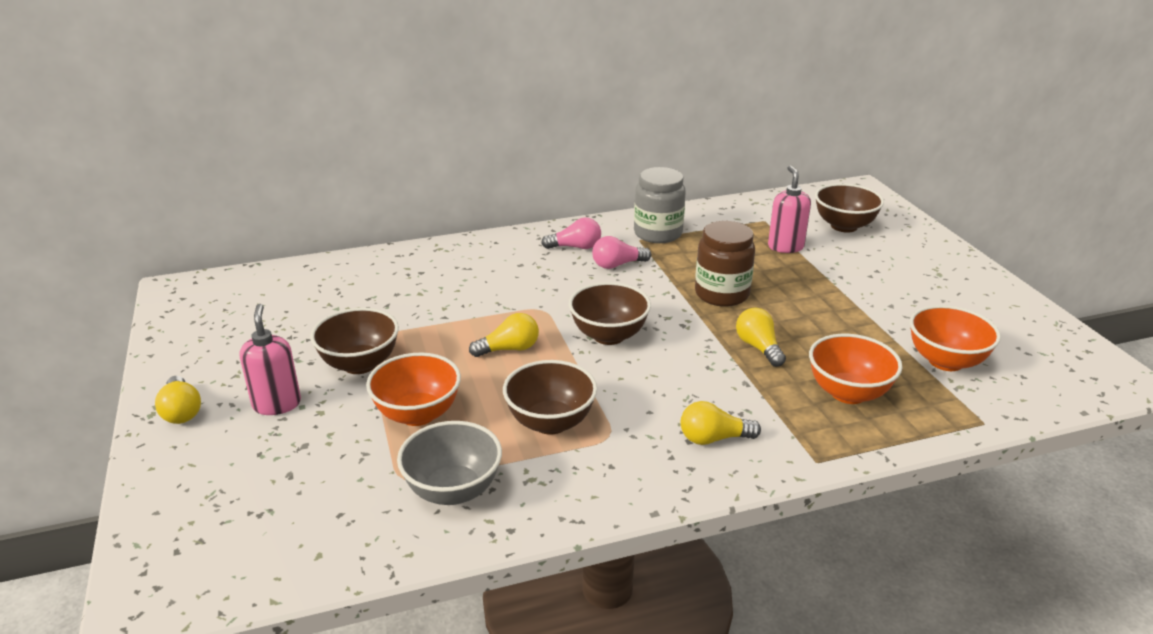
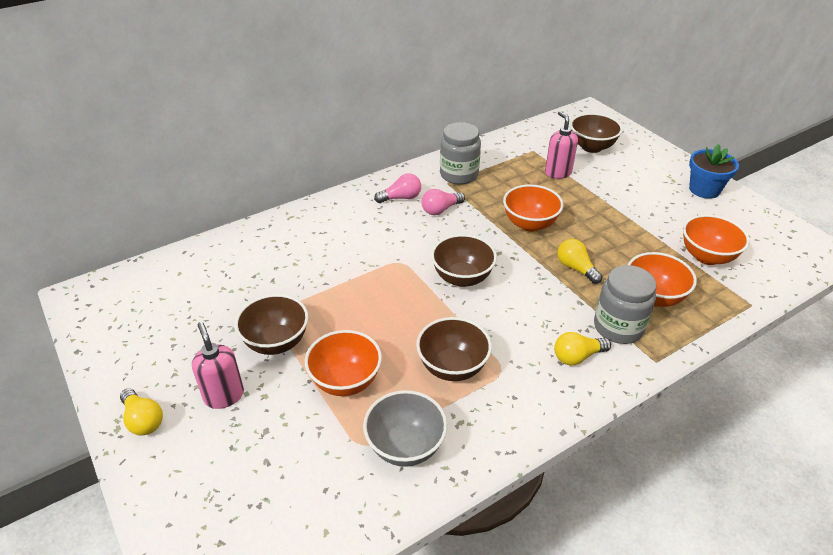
camera: 15 degrees left, 10 degrees up
(509, 349) = (391, 305): yellow light bulb -> none
(721, 294) = (529, 224): brown jar -> orange bowl
(783, 417) = (618, 327): none -> grey jar
(978, 289) = (704, 189): none -> blue flower pot

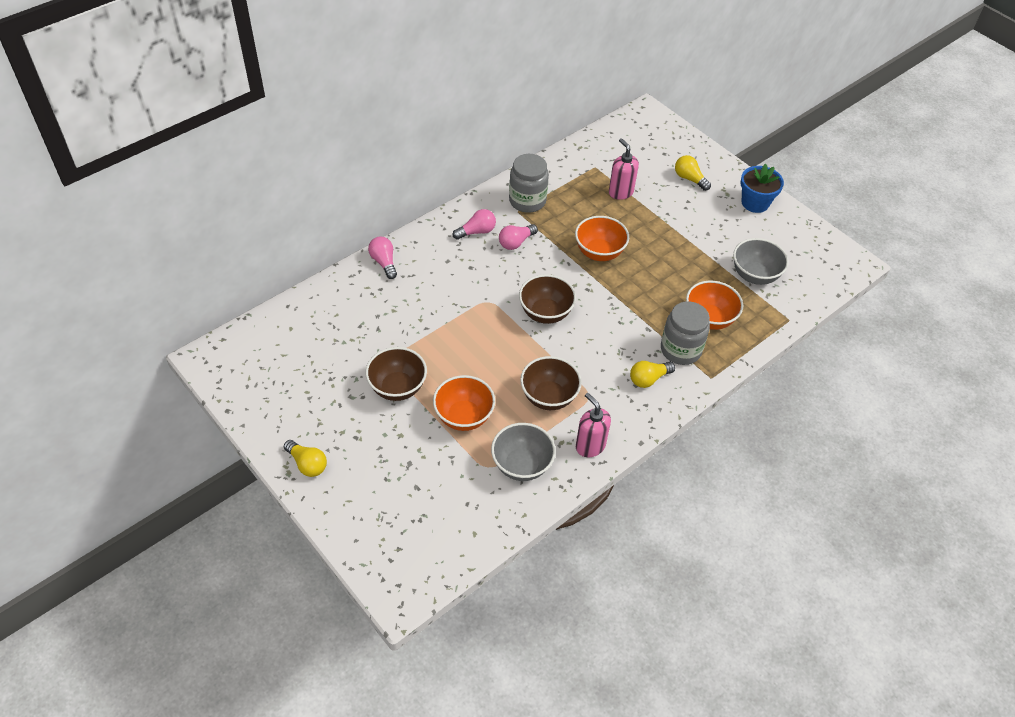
camera: 10 degrees left, 10 degrees up
(224, 395) = (367, 438): pink soap dispenser -> pink soap dispenser (590, 446)
(297, 219) = (384, 262): none -> pink light bulb
(576, 268) = (643, 296): yellow light bulb -> yellow light bulb (689, 179)
(591, 147) = (651, 159): brown bowl -> none
(707, 256) = (754, 275): orange bowl -> grey bowl

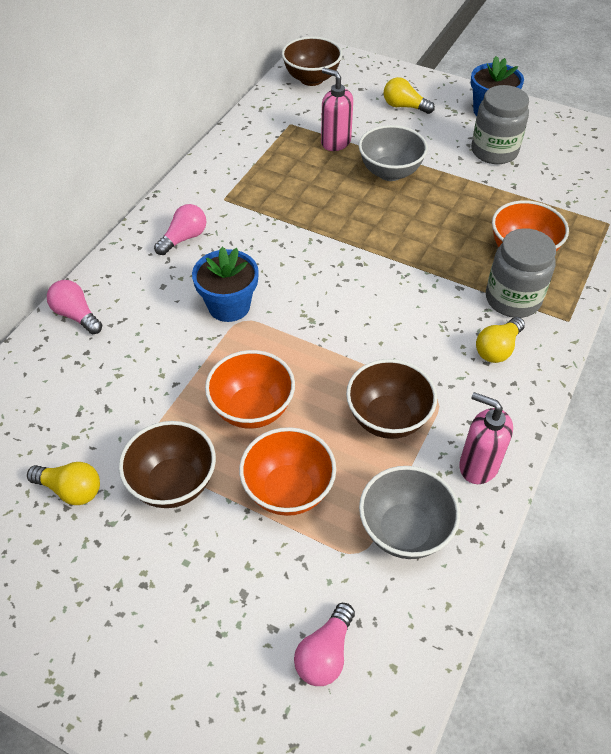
camera: 20 degrees left, 0 degrees up
(307, 464) = (84, 661): yellow light bulb -> yellow light bulb (71, 490)
(484, 289) = (229, 306): none -> blue flower pot
(516, 242) = (241, 236): pink light bulb -> pink light bulb (325, 653)
(527, 201) = (229, 184): grey jar -> grey jar (494, 151)
(545, 313) = (324, 310): brown bowl -> brown bowl (311, 79)
(599, 252) = (349, 216): orange bowl -> orange bowl (252, 409)
(754, 275) = (540, 187): grey bowl -> grey bowl (390, 172)

